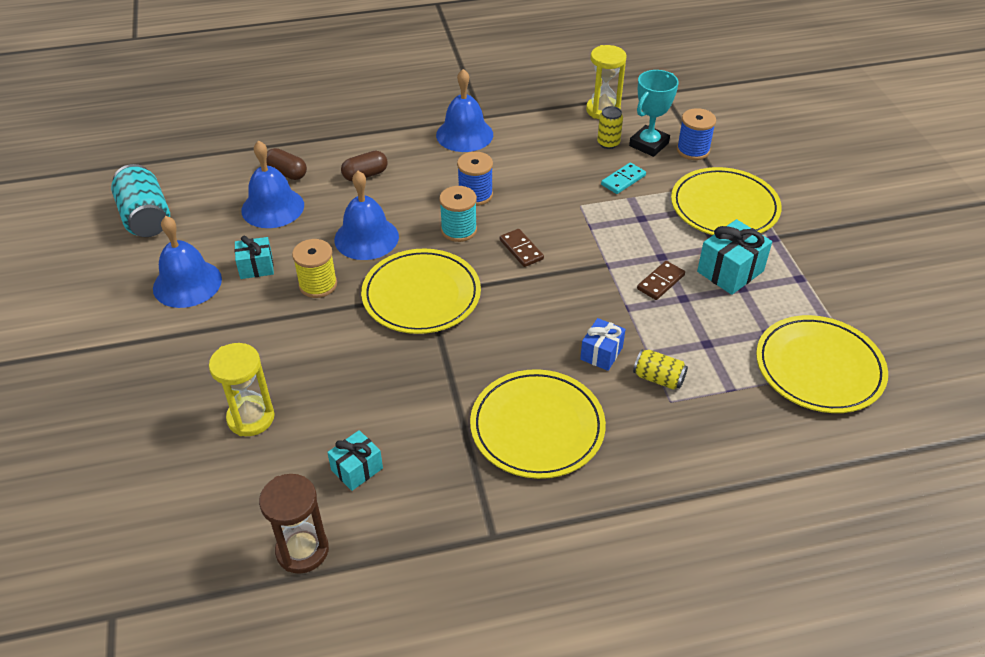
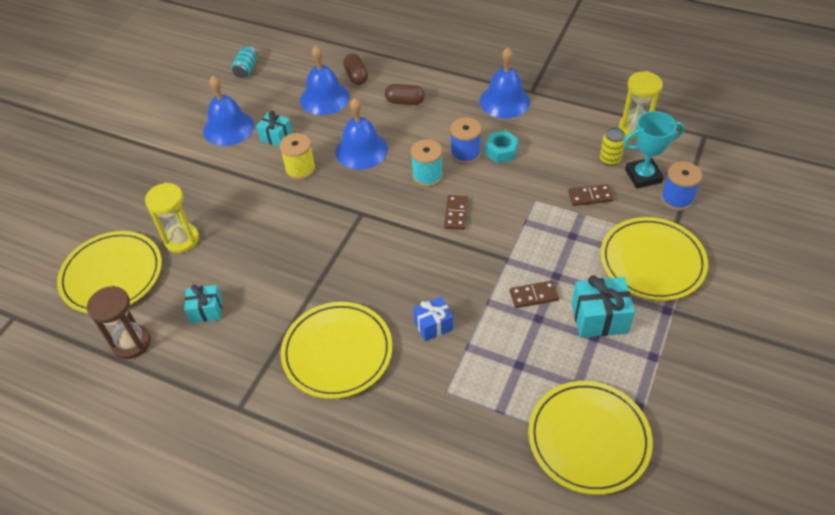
camera: 40 degrees right, 5 degrees up
(146, 218) = (246, 69): turquoise can -> turquoise can, size x0.56
(421, 295) = (356, 212): yellow plate -> yellow plate (112, 275)
(506, 178) = (501, 151): none -> turquoise nut
(623, 180) = (590, 196): turquoise domino -> brown domino
(658, 378) = (454, 369): yellow can -> none

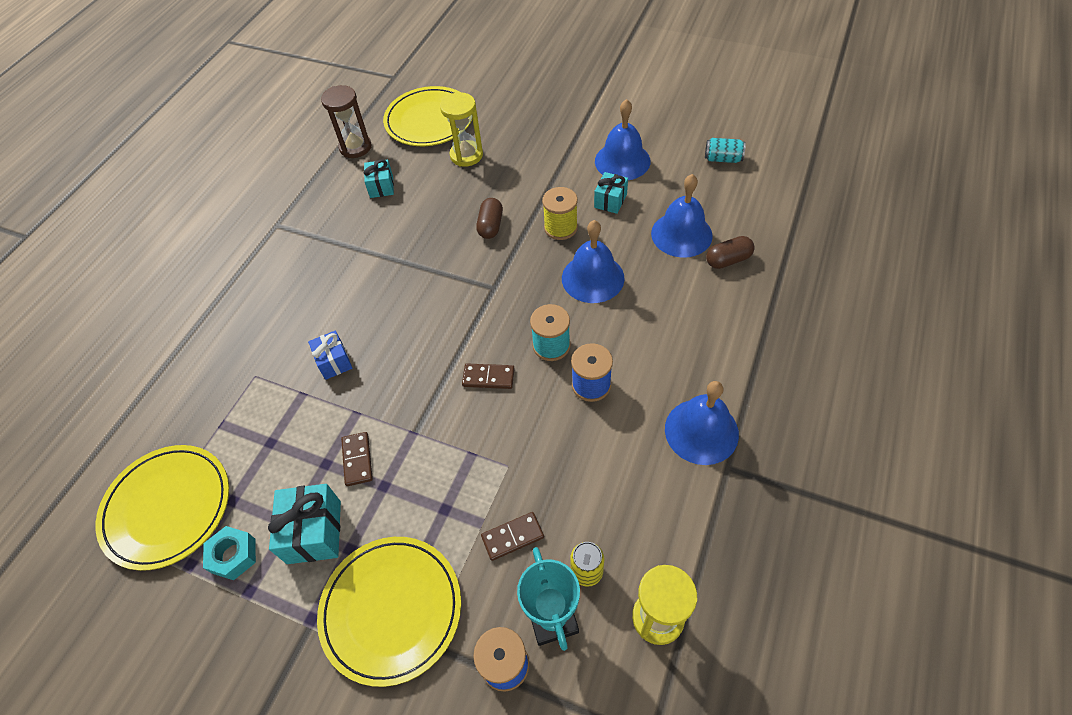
camera: 90 degrees right, 5 degrees up
(337, 352) = (318, 285): yellow plate -> none
(405, 101) = (685, 314): brown capsule -> brown capsule (490, 226)
(501, 151) = (598, 426): turquoise nut -> turquoise nut (233, 555)
(590, 196) = (512, 537): brown domino -> brown domino turned 75 degrees clockwise

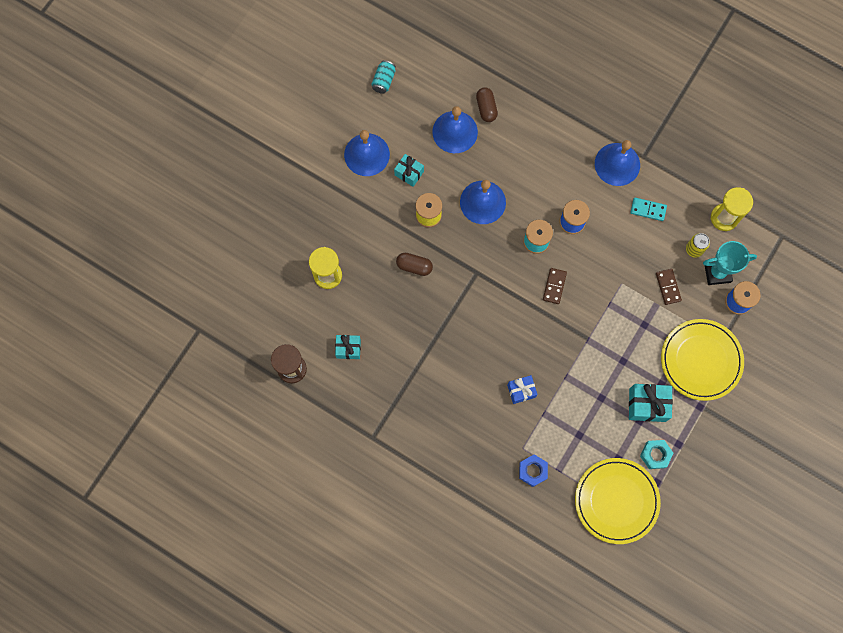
camera: 85 degrees left, 20 degrees up
(222, 392) = (532, 471): none -> blue nut
(357, 460) = (602, 377): brown domino -> none
(429, 120) = (273, 302): yellow plate -> none
(638, 487) = (648, 210): none -> turquoise domino

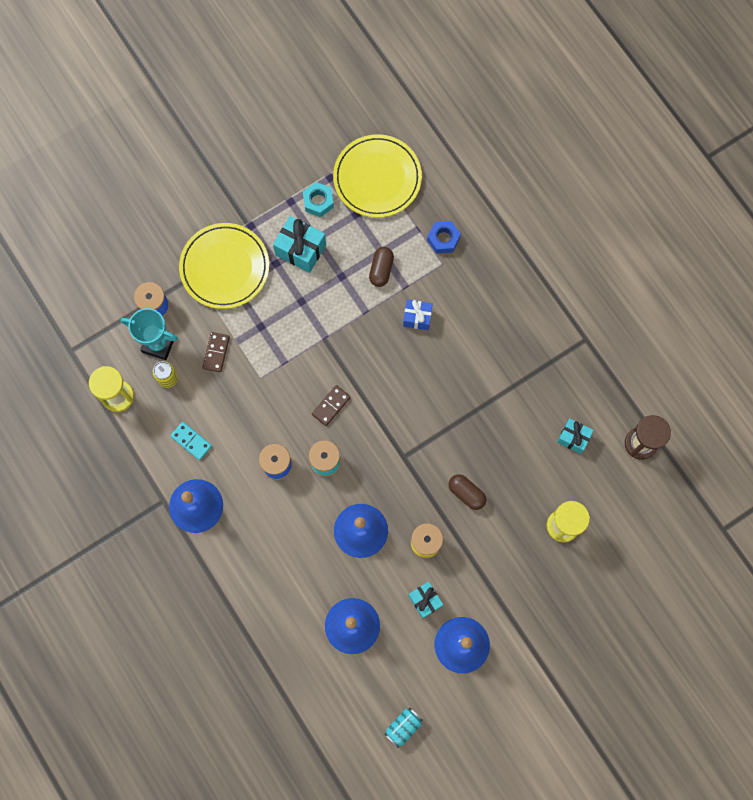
camera: 155 degrees left, 0 degrees up
(486, 108) = (304, 637): brown capsule -> brown capsule (381, 270)

